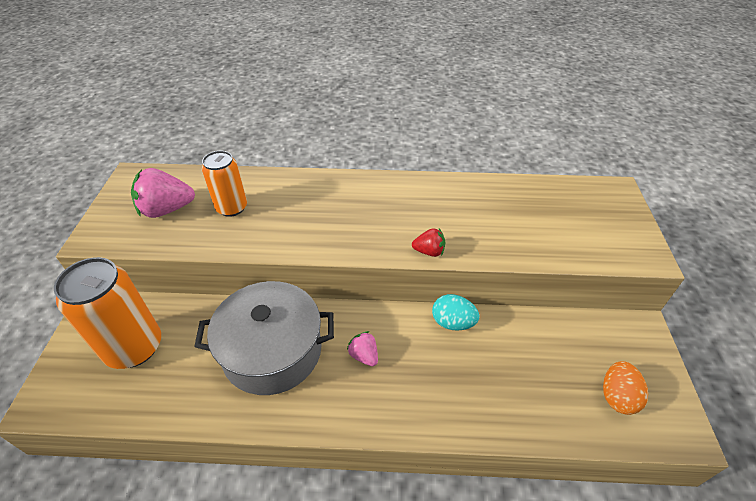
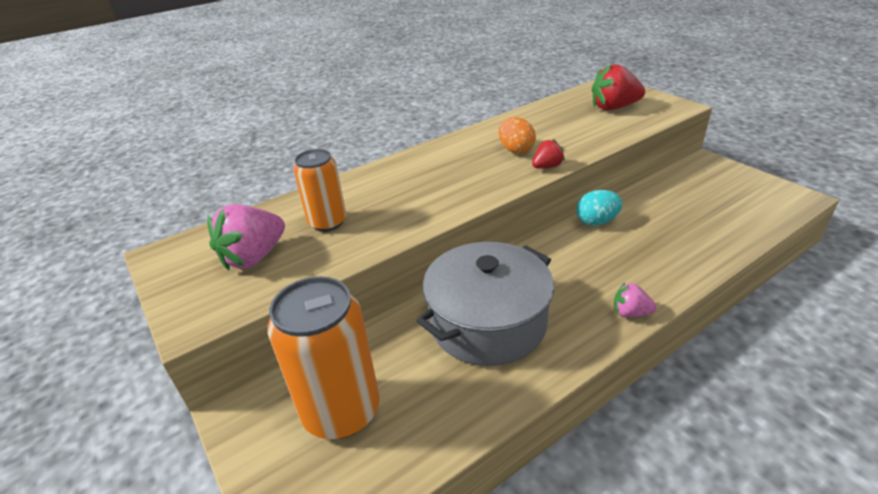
camera: 35 degrees left, 10 degrees down
(364, 355) = (566, 278): pink strawberry -> pink strawberry (630, 313)
(577, 221) = (614, 108): none -> red strawberry
(617, 396) = (746, 201): orange egg -> orange egg (516, 150)

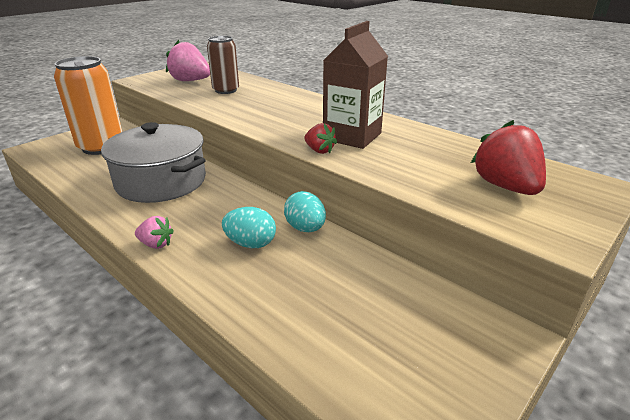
camera: 75 degrees right, 5 degrees down
(327, 222) = (226, 90): orange can -> brown can
(516, 150) = (352, 136): orange egg -> brown carton
(623, 252) = (251, 243): none -> turquoise egg
(630, 313) = (156, 244): pink strawberry -> pink strawberry turned 105 degrees clockwise

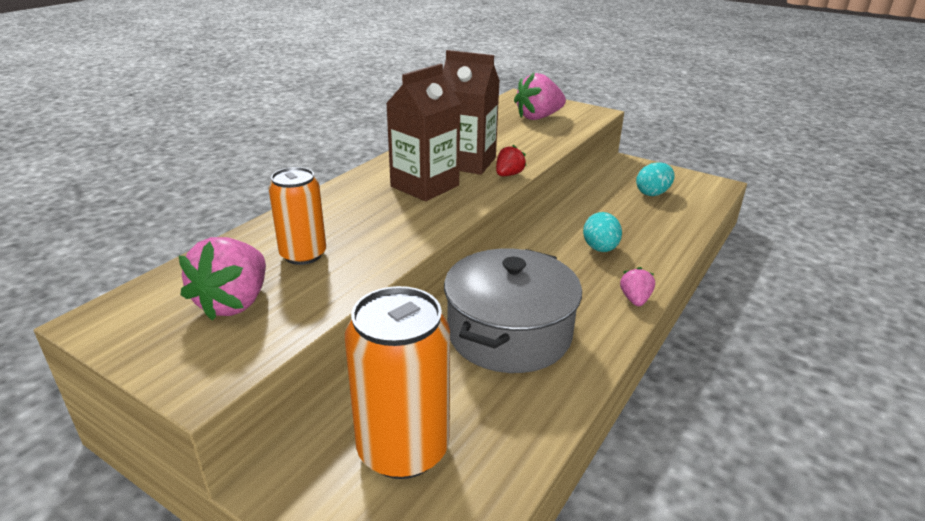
camera: 100 degrees left, 0 degrees up
(226, 90) = (303, 255): brown can -> orange can
(305, 228) = (561, 226): turquoise egg -> turquoise egg (652, 193)
(306, 119) = (425, 186): none -> brown carton
(505, 187) = (538, 117): red strawberry -> pink strawberry

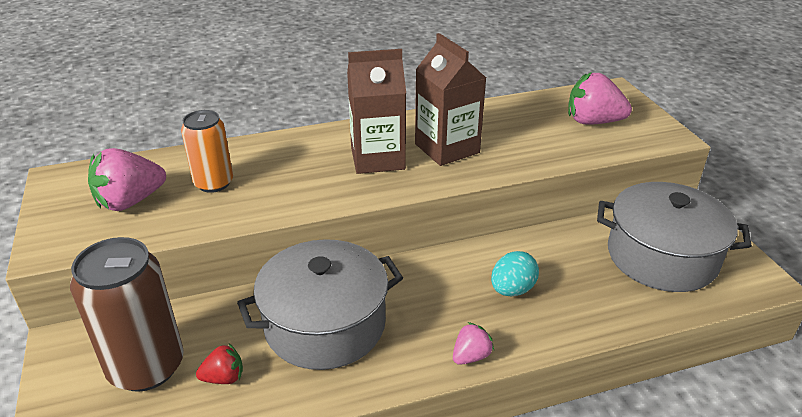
camera: 40 degrees right, 5 degrees up
(403, 449) = (146, 367): orange can -> brown can
(508, 175) = (464, 176): red strawberry -> red strawberry (224, 378)
(652, 193) = (661, 256): turquoise egg -> grey pot

